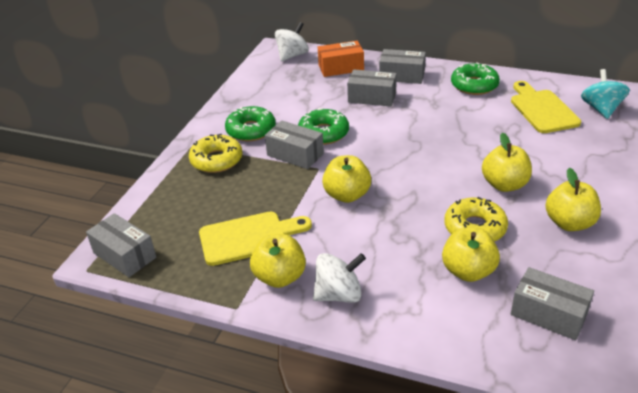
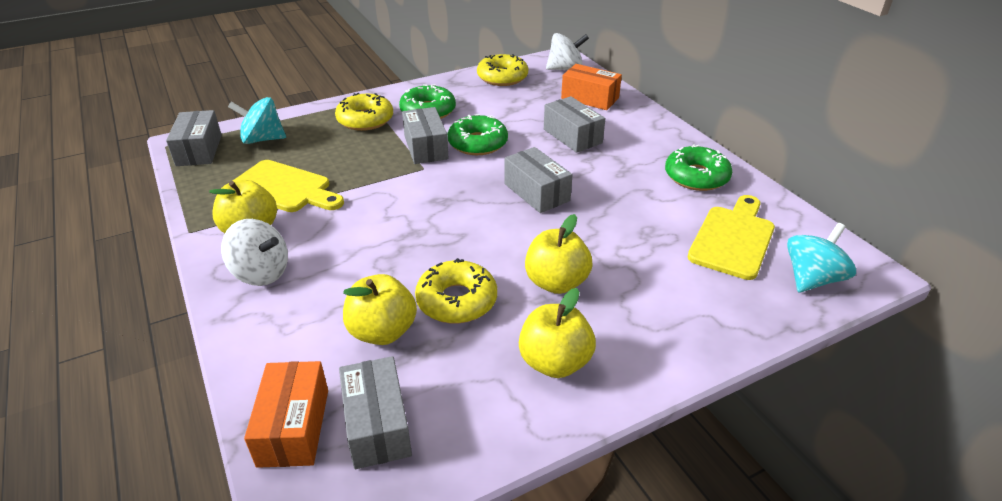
camera: 40 degrees right, 0 degrees up
(163, 217) = (262, 139): none -> turquoise spinning top
(260, 81) = (502, 77): none -> yellow donut
(347, 195) = (406, 202): yellow apple -> none
(402, 76) = (635, 132): grey box -> grey box (536, 192)
(514, 349) = (293, 427): none -> orange box

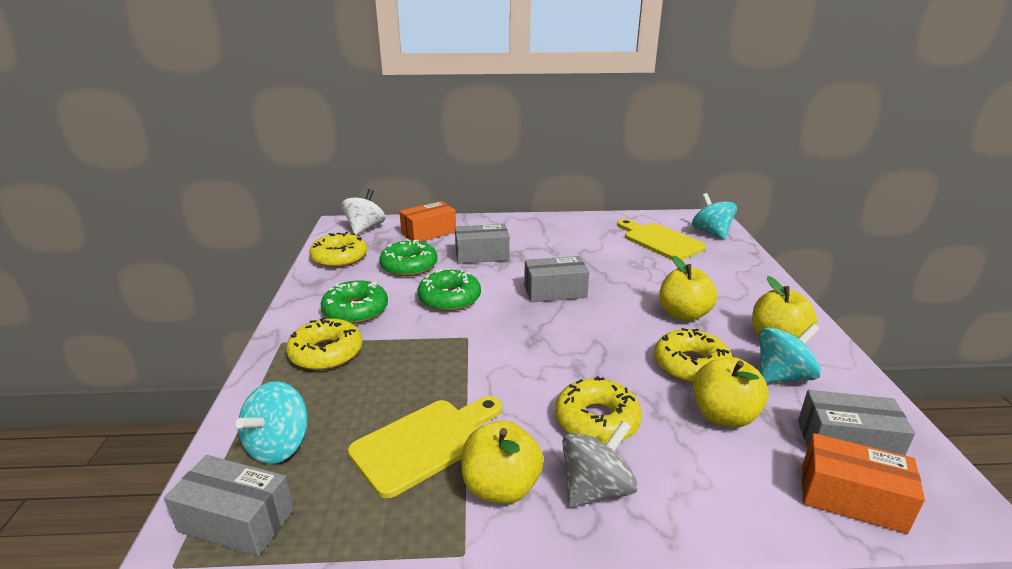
camera: 65 degrees left, 10 degrees down
(261, 273) = (596, 489): white spinning top -> grey spinning top
(342, 258) = (597, 420): none -> yellow donut
(426, 147) = (429, 327): grey box -> none
(476, 370) = (782, 376): none -> turquoise spinning top
(696, 176) = (580, 230): green donut -> green donut (409, 266)

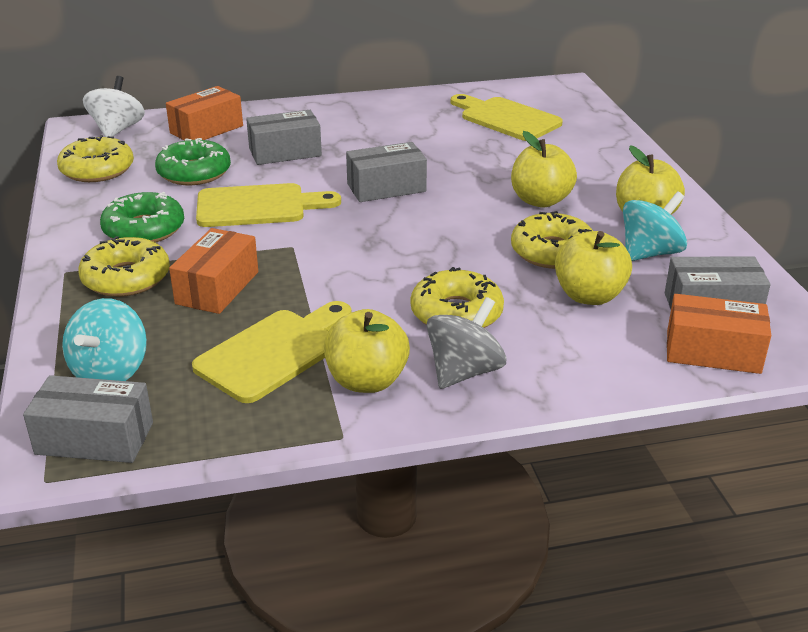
camera: 10 degrees left, 5 degrees up
(396, 370) = (217, 288): none -> orange box
(449, 298) = (258, 206): green donut -> yellow cutting board
(711, 233) = (568, 104): turquoise spinning top -> none

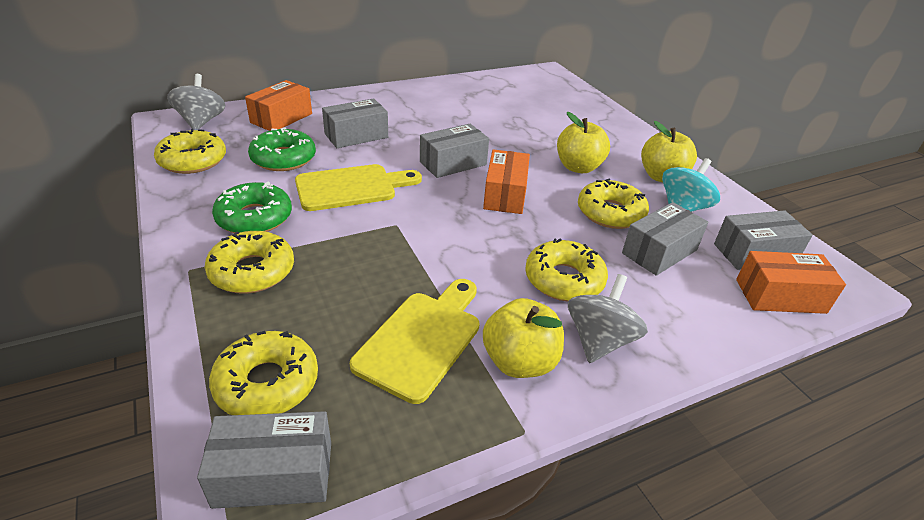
camera: 15 degrees left, 5 degrees up
(110, 371) = (267, 383): turquoise spinning top -> yellow donut
(117, 130) = (201, 122): white spinning top -> grey spinning top
(217, 288) = (343, 273): orange box -> orange box (505, 194)
(506, 118) = (518, 99): yellow cutting board -> none
(589, 296) = (659, 252): yellow apple -> grey box

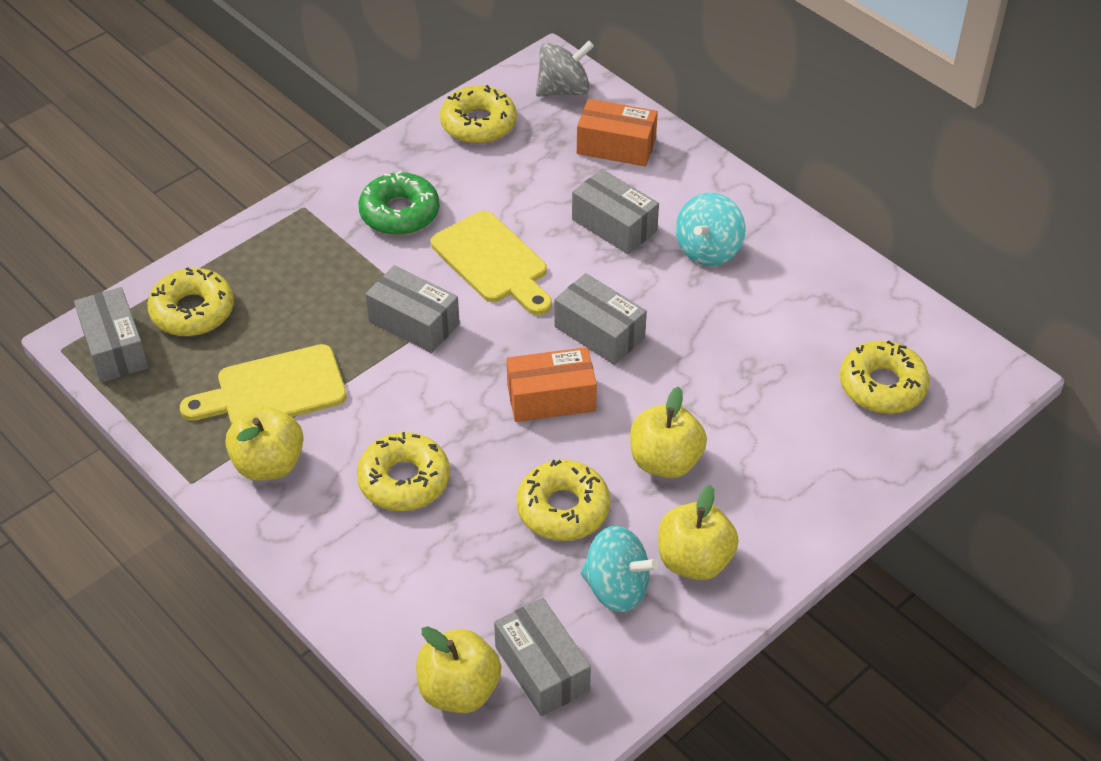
camera: 75 degrees right, 10 degrees up
(252, 271) = (318, 246): yellow donut -> yellow donut (882, 386)
(283, 158) = (522, 187): green donut -> none
(405, 113) = (708, 250): none -> turquoise spinning top
(422, 339) = (273, 390): yellow cutting board -> yellow cutting board turned 150 degrees clockwise
(599, 340) = (318, 521): grey spinning top -> none
(659, 252) = (498, 565): grey box -> grey box (414, 323)
(780, 296) = (459, 690): orange box -> yellow apple

